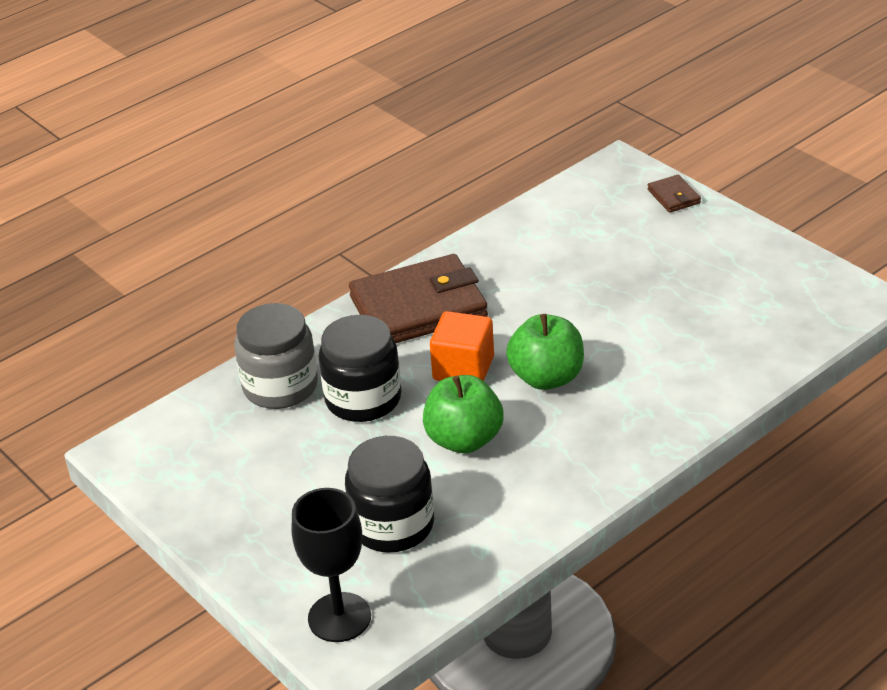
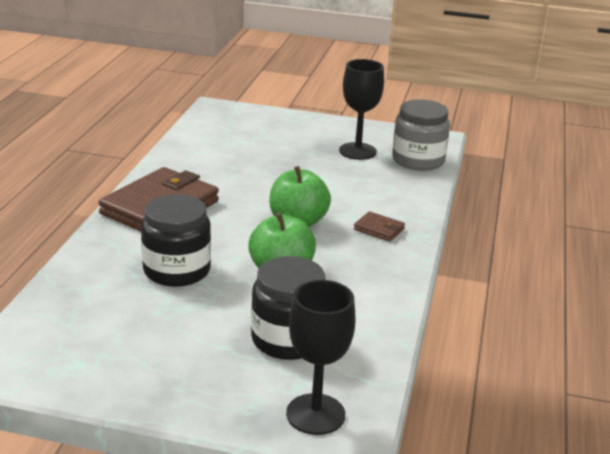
camera: 40 degrees left, 10 degrees down
(280, 386) = (99, 281): grey jar -> grey jar (418, 160)
(463, 368) = (233, 233): orange cube -> none
(674, 196) = (269, 115): brown wallet -> brown wallet (379, 229)
(729, 289) = (357, 151): none -> black goblet

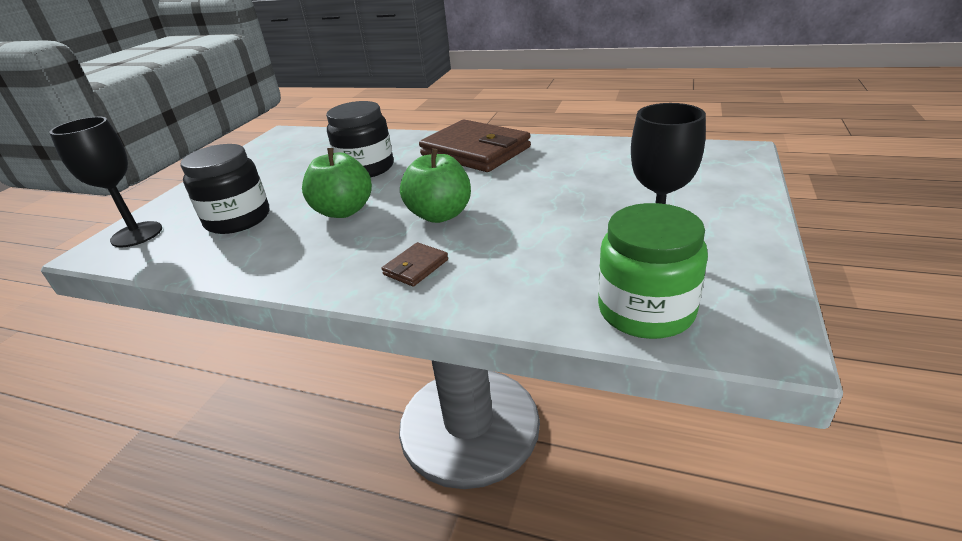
camera: 100 degrees right, 5 degrees up
(418, 160) = (646, 310): grey jar -> green jar

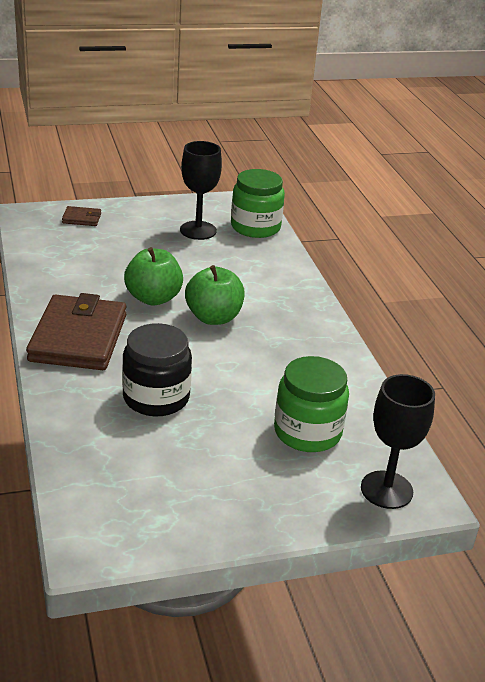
camera: 130 degrees left, 0 degrees up
(238, 219) = (307, 432): black jar -> green jar
(343, 211) = (245, 371): green apple -> green apple (153, 298)
(416, 267) = (284, 304): brown wallet -> brown wallet (82, 218)

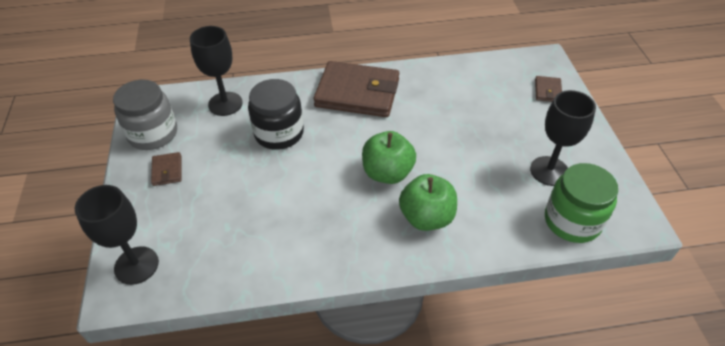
camera: 100 degrees right, 15 degrees up
(96, 453) = (225, 104): none -> black goblet
(153, 298) = (416, 135): green apple -> green apple (426, 217)
(164, 521) = (153, 134): none -> grey jar
(235, 491) = (167, 170): none -> brown wallet
(307, 432) = (219, 221): green jar -> none

